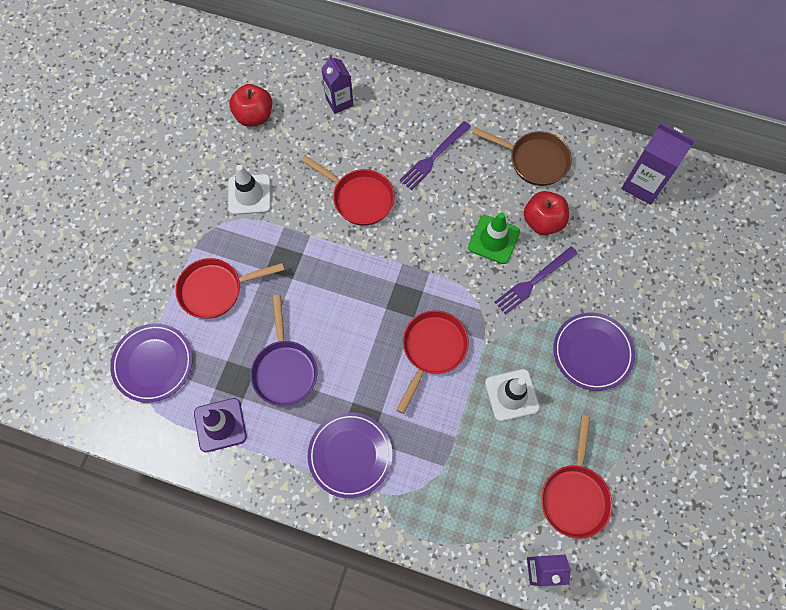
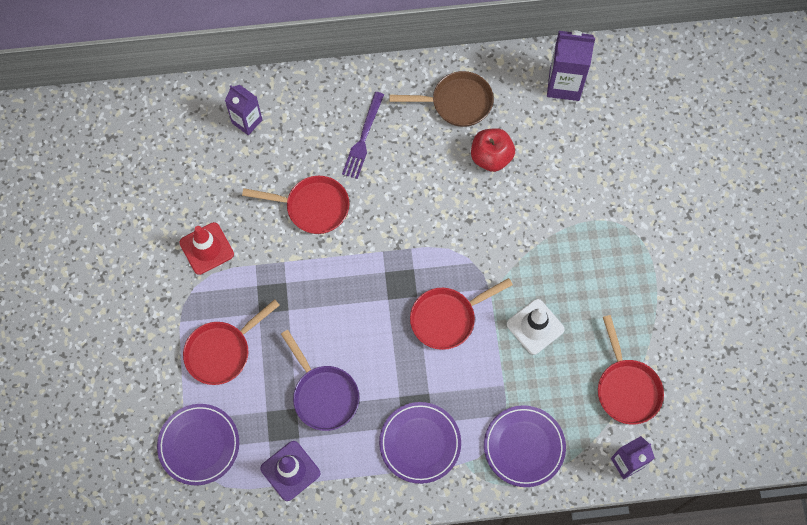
camera: 25 degrees left, 0 degrees up
(249, 194) = (206, 248): white traffic cone -> red traffic cone
(254, 116) = (171, 170): red apple -> none
(432, 350) = (447, 318): red pan -> red pan turned 120 degrees counterclockwise
(494, 239) = (455, 193): green traffic cone -> none
(534, 281) = (508, 216): purple fork -> none
(592, 352) = (587, 258): purple plate -> purple plate (524, 447)

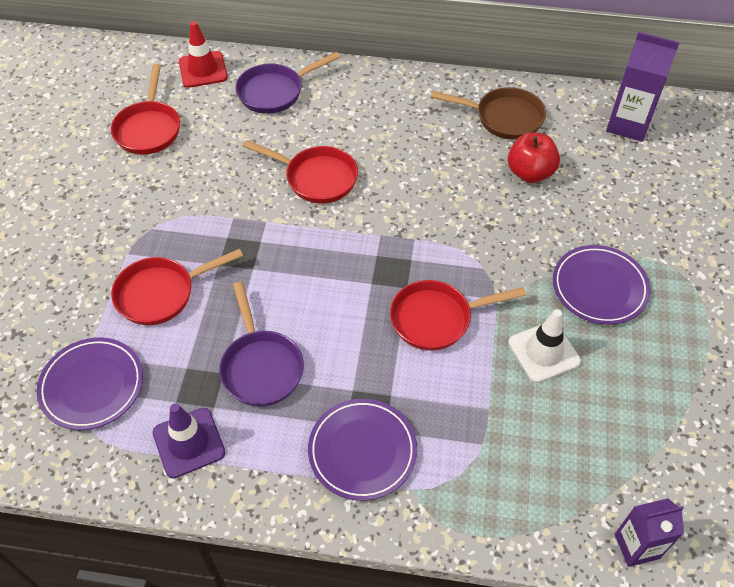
camera: 15 degrees right, 15 degrees down
(206, 248) = (187, 191): red traffic cone -> red traffic cone (203, 70)
(247, 121) = (275, 92): purple carton -> purple pan
(363, 138) = (392, 129): purple fork -> none
(524, 447) = (498, 489): purple plate -> purple plate (599, 287)
(626, 388) = (651, 451): red pan -> red pan (149, 128)

